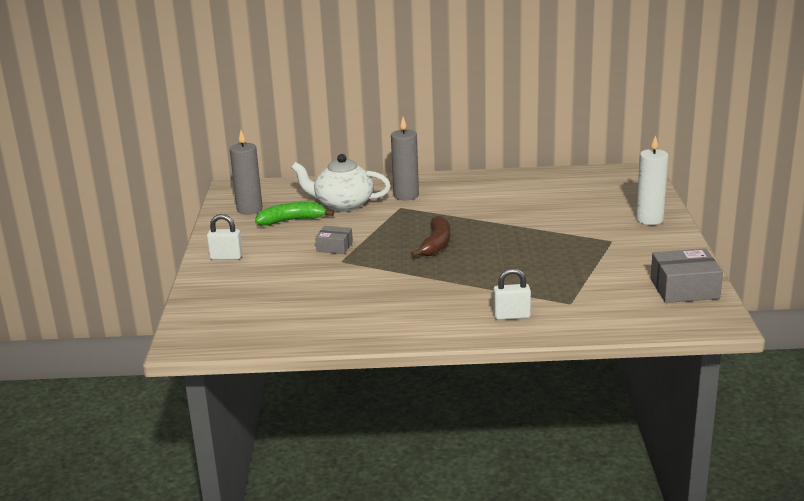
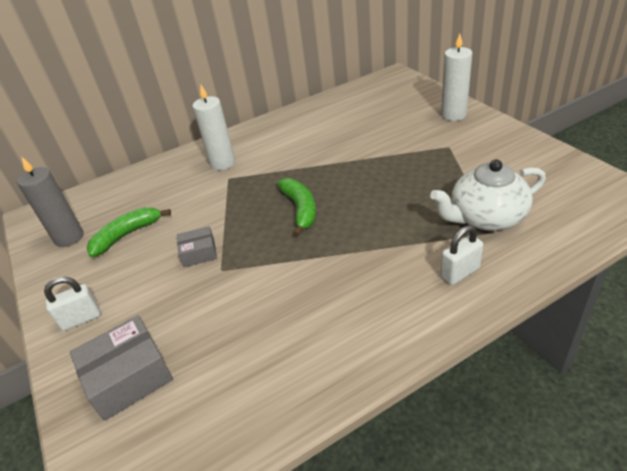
camera: 25 degrees left, 15 degrees up
(342, 204) = (167, 195): white teapot -> white teapot (486, 218)
(406, 195) = (222, 163): grey candle -> white candle
(436, 244) = (300, 209): brown banana -> green banana
(684, 288) = (564, 174): grey box -> grey box (129, 376)

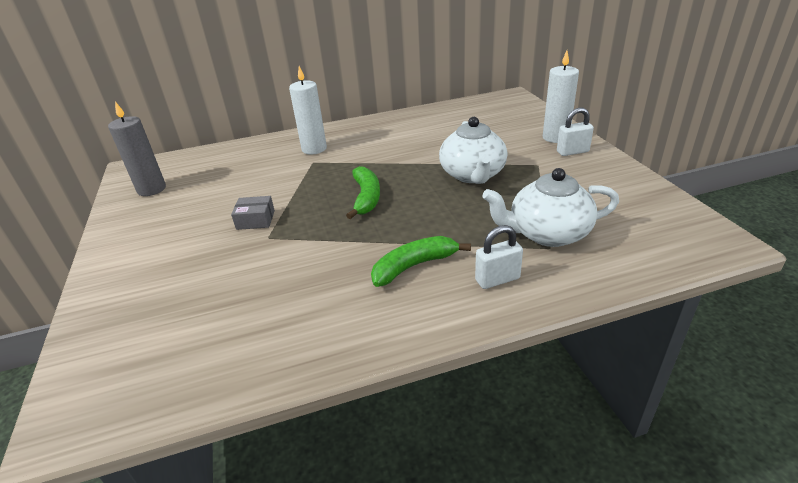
camera: 10 degrees right, 5 degrees down
(81, 319) = (127, 257): white padlock -> white padlock (572, 152)
(127, 235) = (201, 195): green banana -> green banana (414, 266)
(129, 376) = (141, 312): grey box -> none
(393, 167) = (473, 175): none -> white teapot

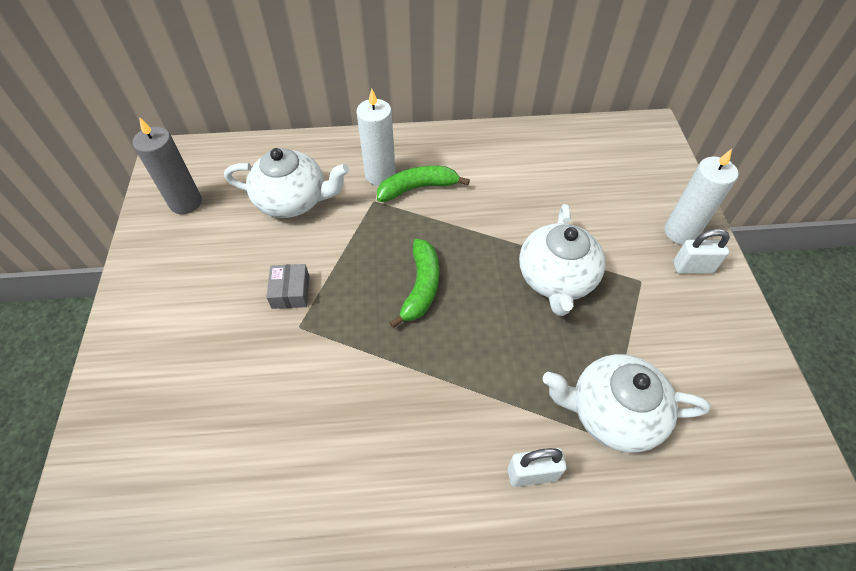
camera: 10 degrees right, 20 degrees up
(245, 173) = (293, 200): none -> white teapot
(255, 220) = (290, 292): grey box -> grey box turned 75 degrees clockwise
(414, 266) = (447, 424): green banana -> green banana (417, 188)

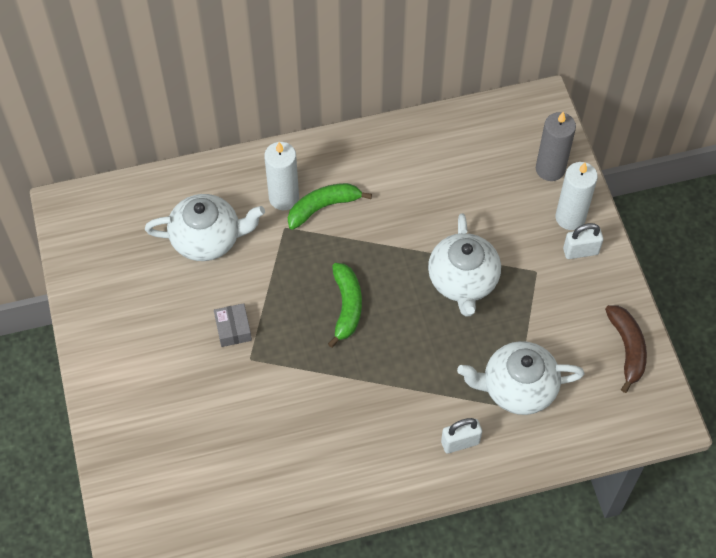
camera: 10 degrees left, 5 degrees up
(185, 202) = (105, 256): grey candle -> grey candle (550, 169)
(753, 386) = (627, 349): none -> brown banana

